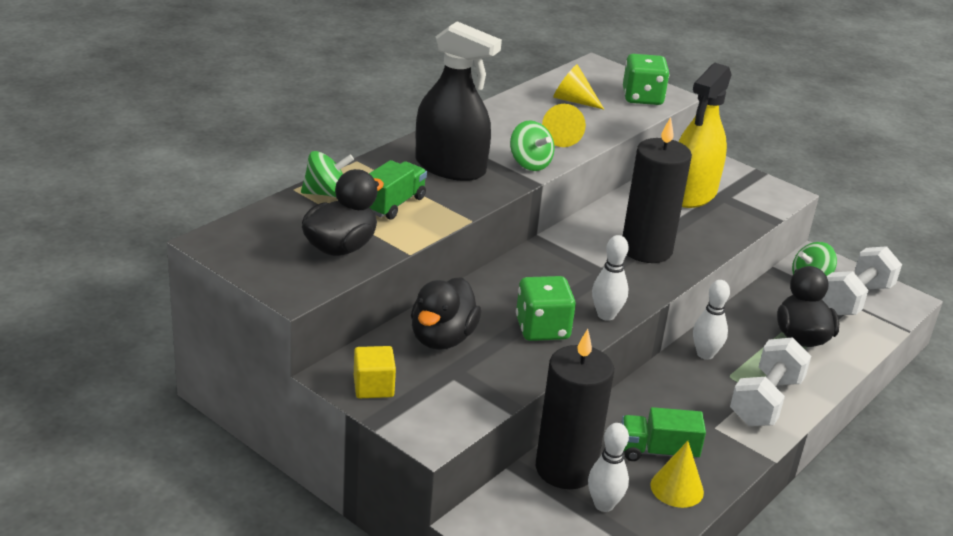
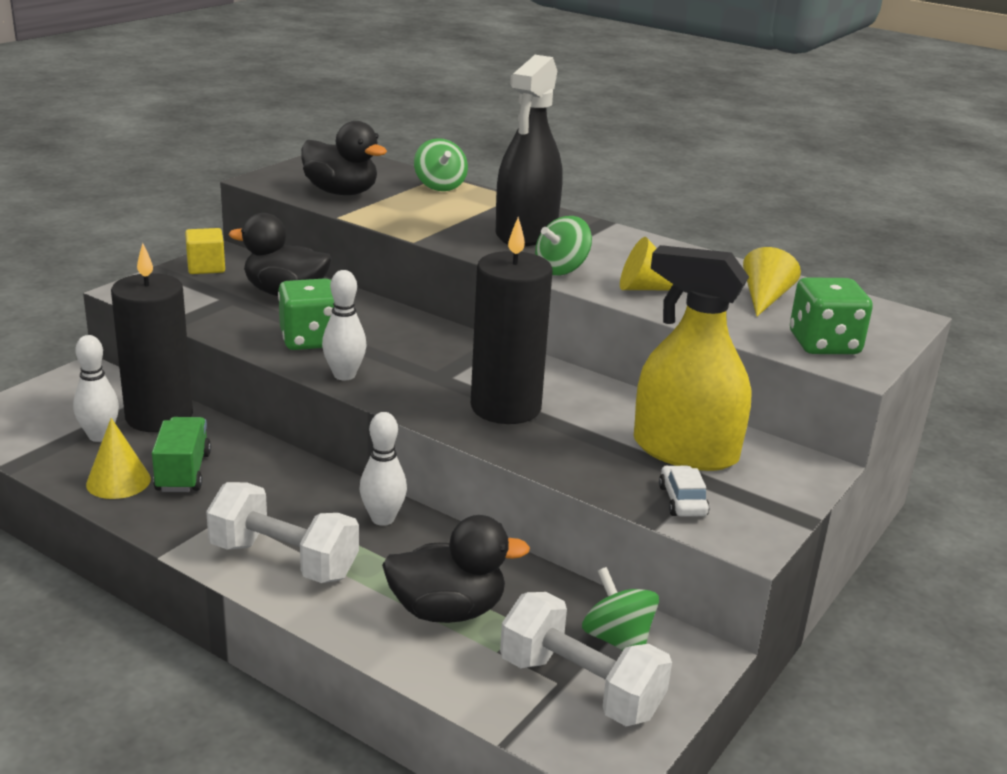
camera: 85 degrees right, 5 degrees down
(393, 204) = (431, 210): green truck -> none
(751, 205) = (682, 501): none -> white car

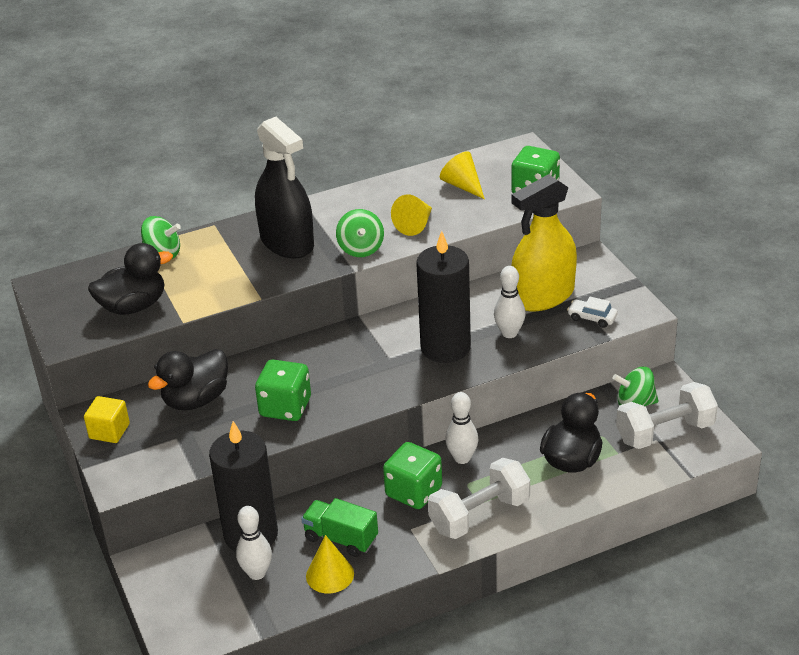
camera: 55 degrees left, 10 degrees up
(295, 500) = (414, 492): none -> green dice
(344, 375) = (351, 405): white bowling pin -> white bowling pin (509, 333)

